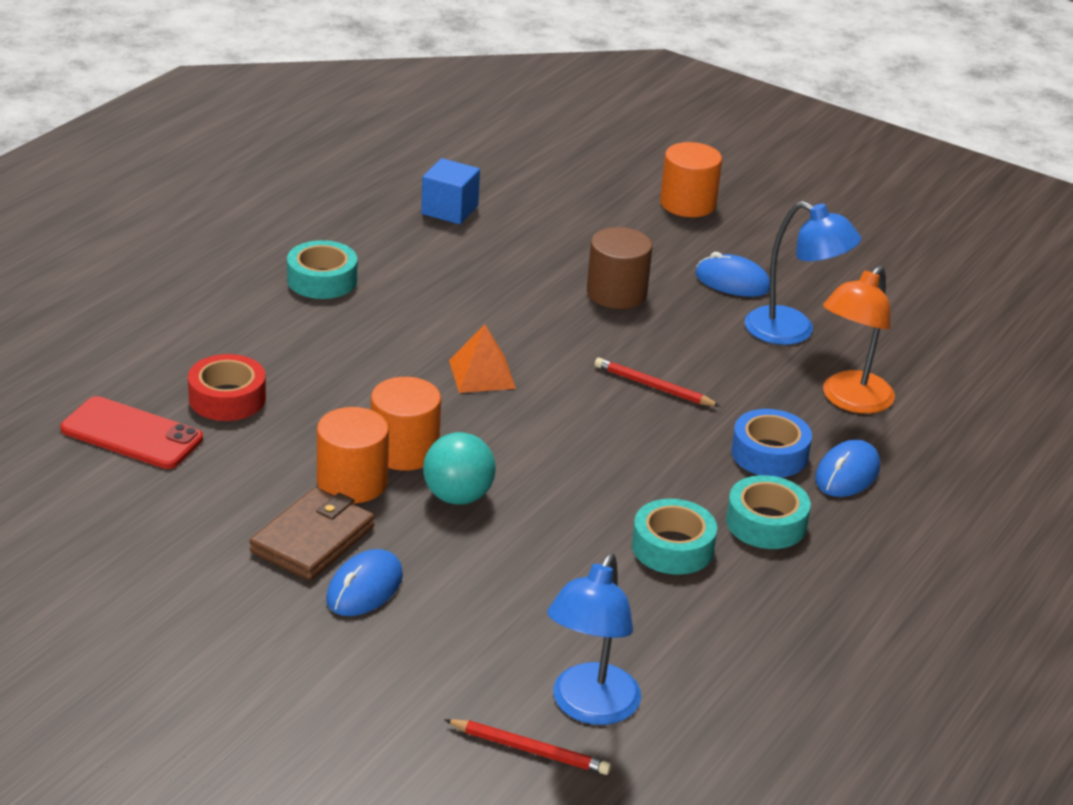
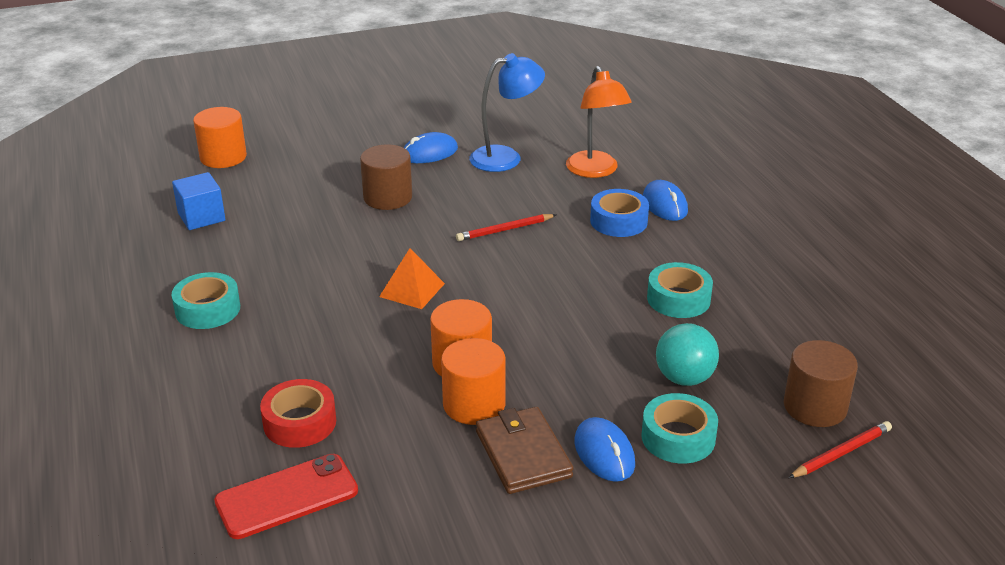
camera: 50 degrees left, 0 degrees up
(458, 497) = (540, 362): turquoise ball -> turquoise ball (684, 378)
(589, 707) = (815, 407): blue lamp -> brown cylinder
(688, 204) = (326, 129): orange cylinder -> orange cylinder (223, 157)
(766, 523) = (685, 254): turquoise tape -> turquoise tape (678, 437)

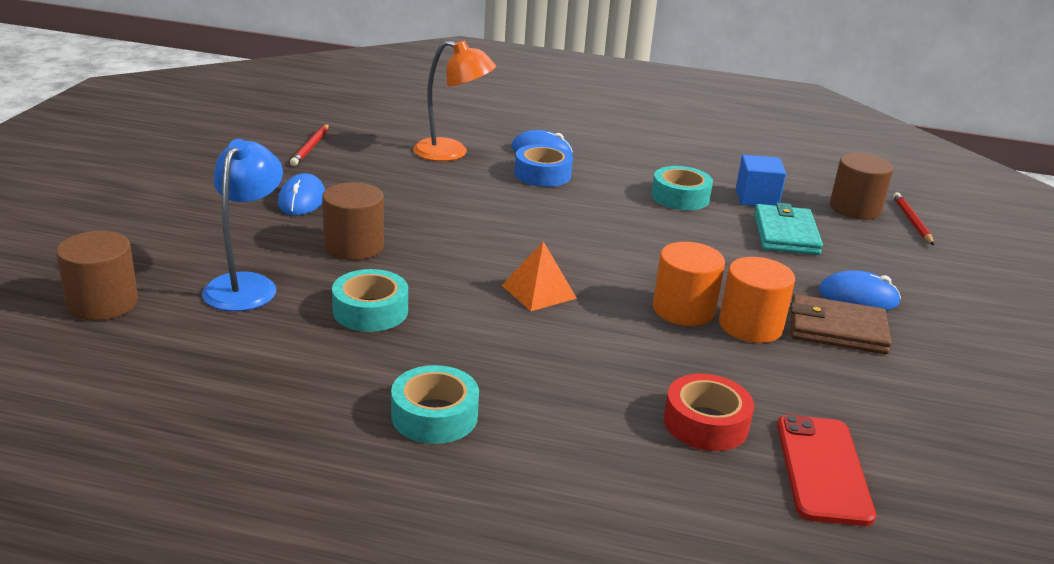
camera: 60 degrees left, 5 degrees down
(201, 217) = (222, 359): blue cube -> blue cube (756, 198)
(223, 157) = (102, 303): orange cylinder -> brown cylinder
(504, 230) = (493, 218): red pencil -> red pencil (311, 147)
(506, 157) = (369, 174): blue lamp -> blue lamp (246, 285)
(678, 437) = (857, 264): turquoise tape -> turquoise tape (370, 311)
(684, 378) = (786, 234): turquoise ball -> turquoise wallet

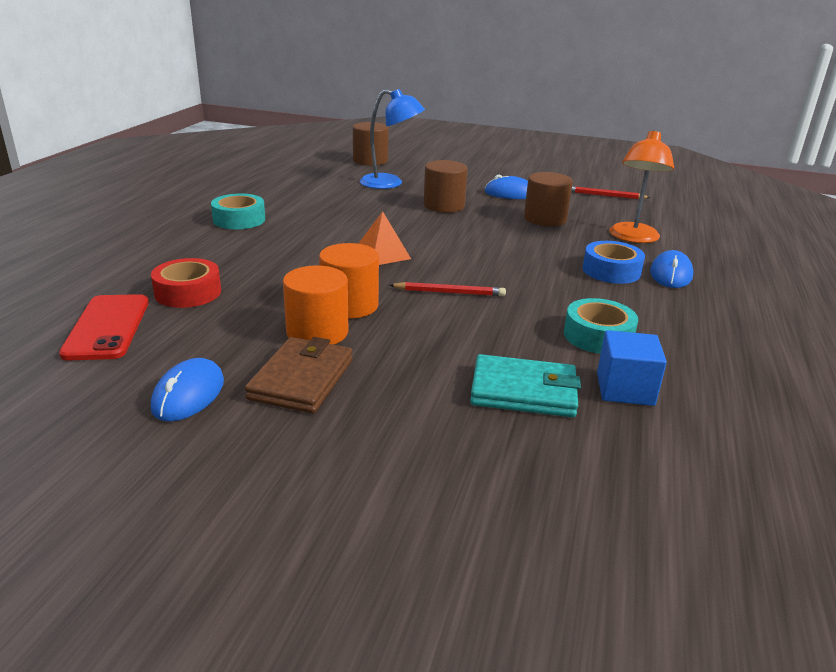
camera: 95 degrees right, 0 degrees up
(370, 311) = (357, 208): turquoise tape -> none
(823, 469) = (107, 327): red phone -> red phone turned 75 degrees clockwise
(855, 208) = (639, 475): brown cylinder -> brown cylinder (545, 219)
(858, 297) = (368, 410): blue mouse -> blue mouse (188, 395)
(911, 221) = (618, 532): red pencil -> red pencil (449, 292)

